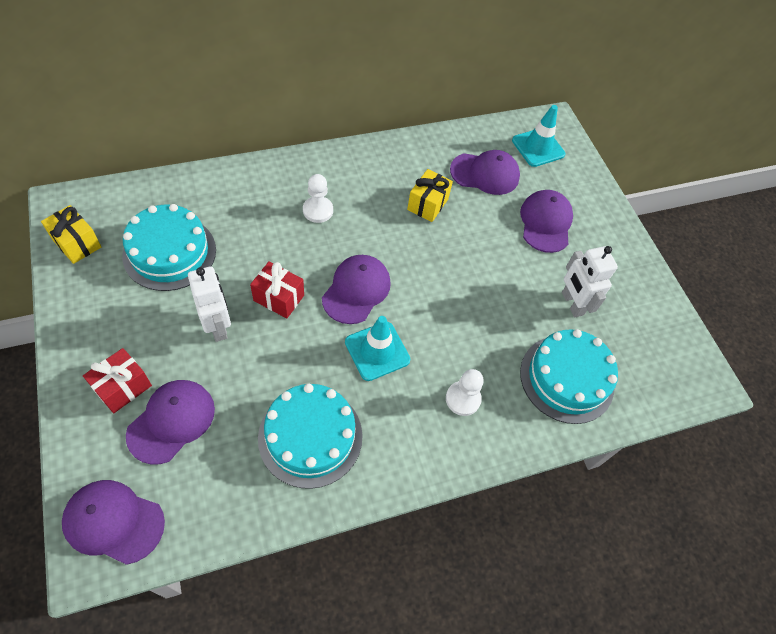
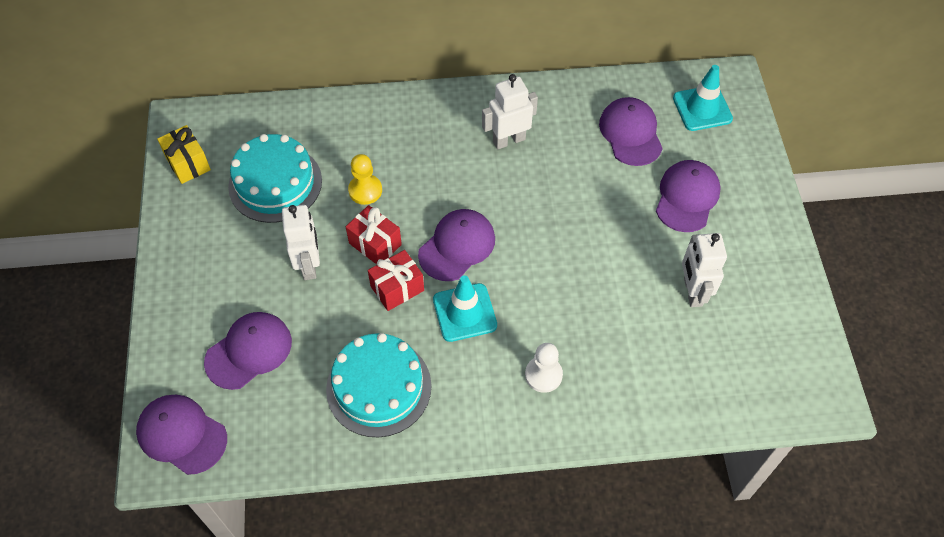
camera: 20 degrees right, 0 degrees up
(123, 387) = (209, 312): red gift -> red gift (397, 288)
(259, 249) = (365, 190): none -> yellow pawn
(318, 210) = (434, 155): white pawn -> none
(382, 190) = (509, 140): none -> white robot
(427, 204) = (556, 162): yellow gift -> none
(485, 174) = (630, 133): purple cap -> purple cap turned 120 degrees counterclockwise
(567, 378) = (663, 371): turquoise cake -> none

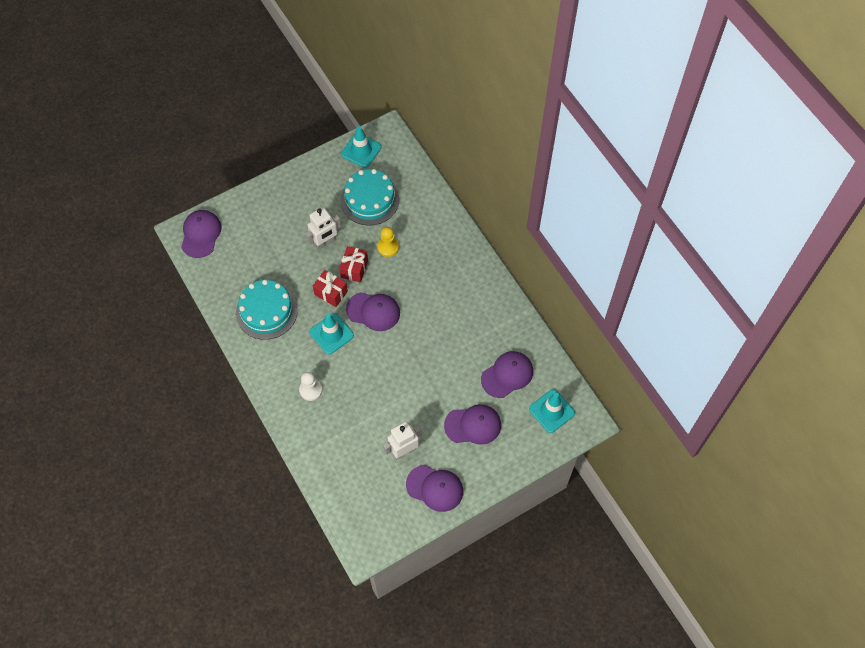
camera: 65 degrees right, 5 degrees up
(188, 163) = (361, 150): yellow gift -> turquoise traffic cone
(249, 351) = (259, 240): purple cap -> purple cap (435, 488)
(509, 140) = (464, 307): white robot -> none

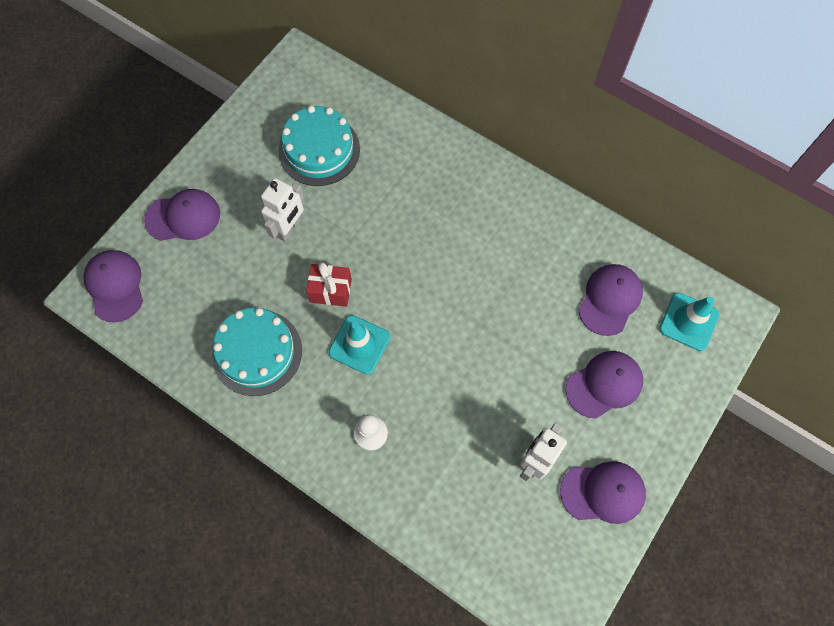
camera: 25 degrees left, 5 degrees up
(354, 269) = (345, 246): red gift -> none
(361, 150) = (276, 93): turquoise traffic cone -> none
(373, 311) = (398, 291): purple cap -> purple cap (183, 217)
(388, 247) = (374, 200): yellow pawn -> none

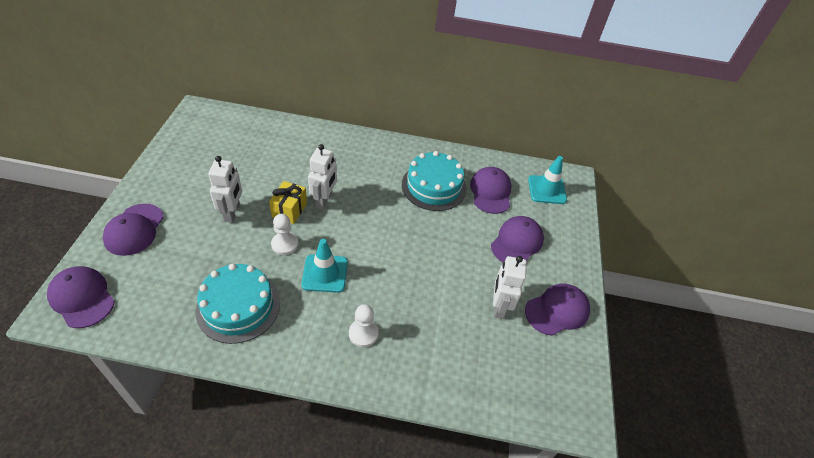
camera: 30 degrees left, 20 degrees down
(183, 217) = (134, 229): purple cap -> purple cap turned 135 degrees clockwise
(319, 150) = (237, 159): turquoise cake -> turquoise cake (434, 186)
(331, 290) = (285, 244): red gift -> white pawn
(352, 245) = (289, 210): none -> yellow gift
(397, 244) = (324, 200): none -> white robot

